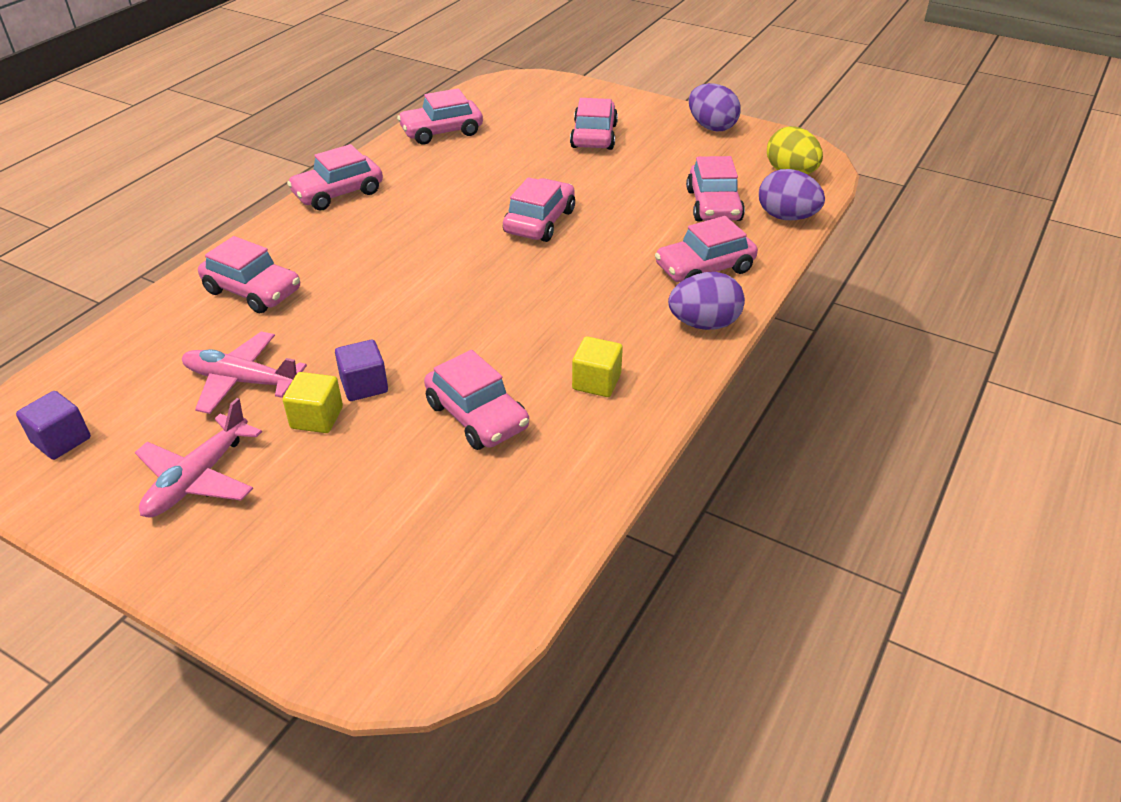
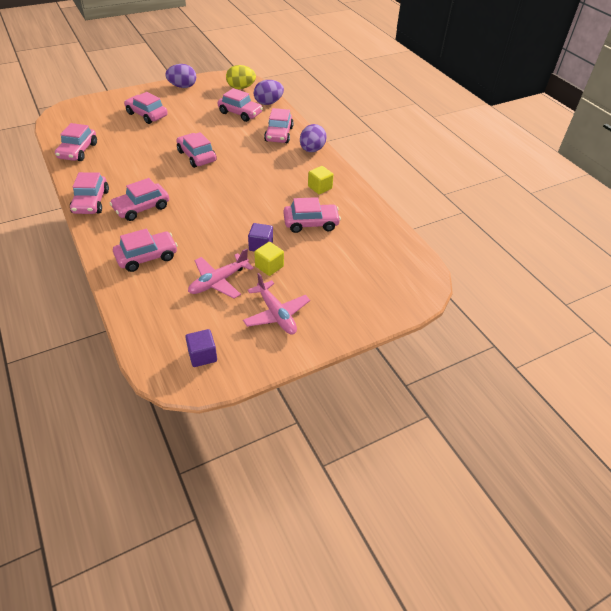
camera: 60 degrees left, 5 degrees up
(361, 235) = (141, 208): none -> pink car

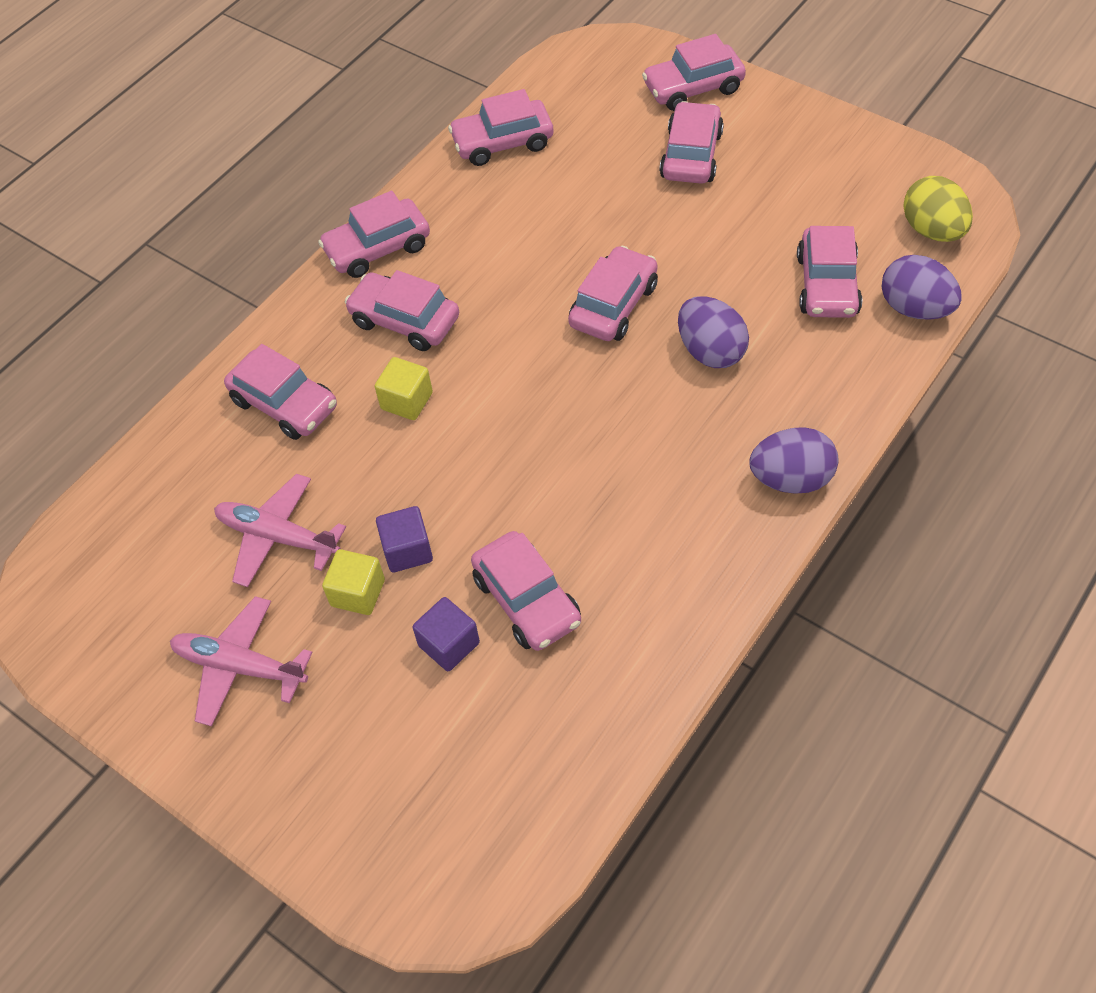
camera: 70 degrees right, 10 degrees up
(182, 86) = (843, 142): purple egg -> purple egg (710, 351)
(202, 355) = (100, 608): purple cube -> purple cube (449, 644)
(276, 314) = (240, 666): pink plane -> pink plane turned 75 degrees clockwise
(279, 134) = (802, 391): pink car -> pink car (693, 88)
(320, 187) = (660, 559): yellow cube -> yellow cube (407, 401)

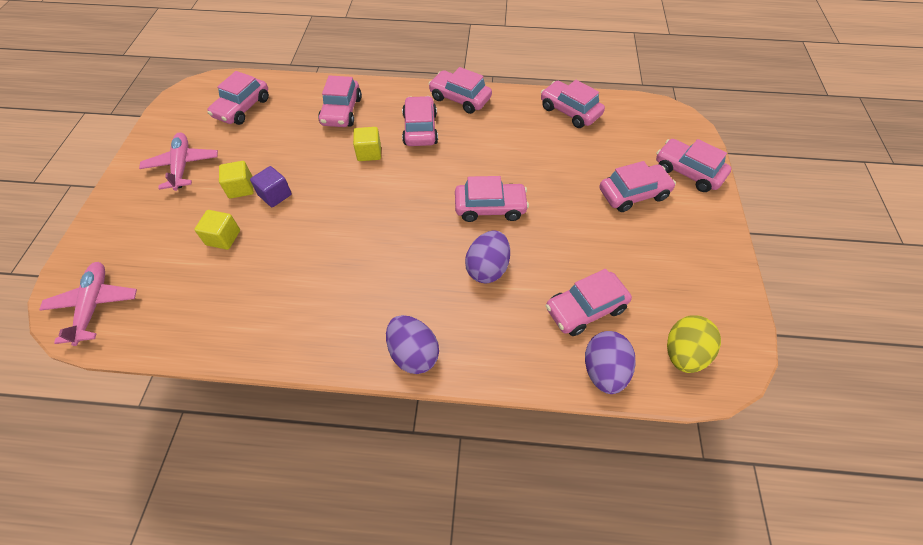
camera: 55 degrees right, 0 degrees up
(277, 536) = (262, 145): pink plane -> pink plane (94, 305)
(449, 644) = (223, 238): purple cube -> yellow cube
(527, 600) = (264, 258): pink car -> pink car (242, 108)

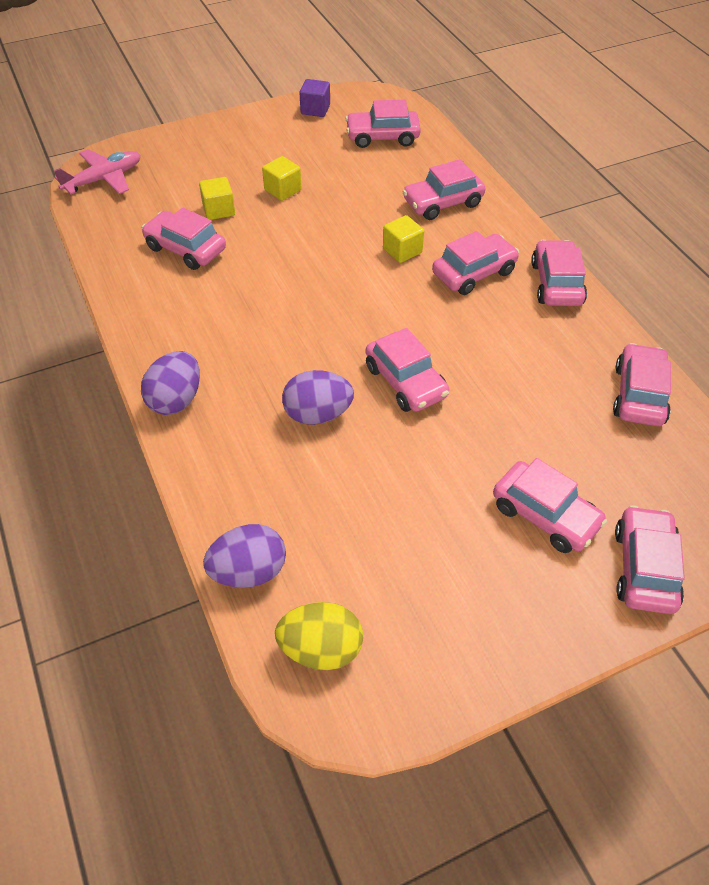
camera: 60 degrees right, 5 degrees down
(182, 166) = (279, 142): pink plane -> none
(275, 195) = (292, 215): purple cube -> purple cube (315, 109)
(585, 308) = (322, 525): pink car -> pink car (186, 249)

